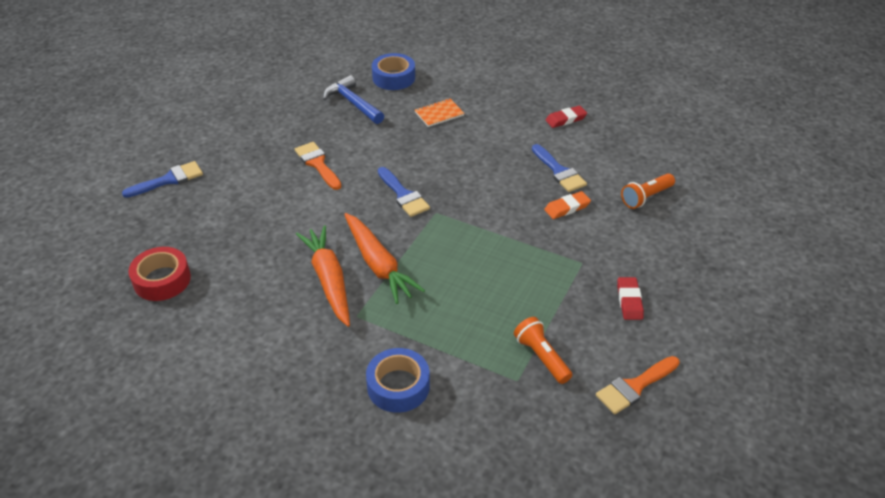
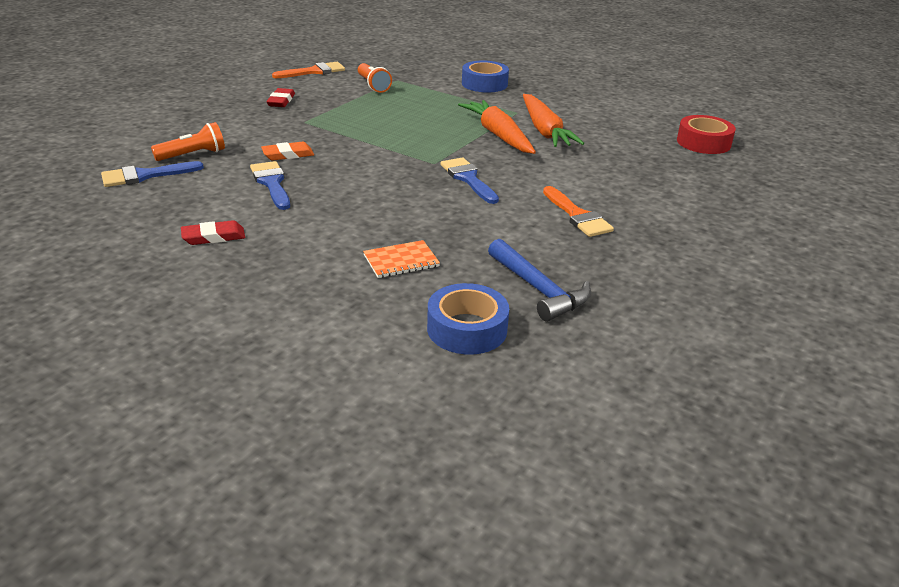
camera: 175 degrees left, 10 degrees down
(169, 180) = (763, 216): blue brush -> blue brush (145, 176)

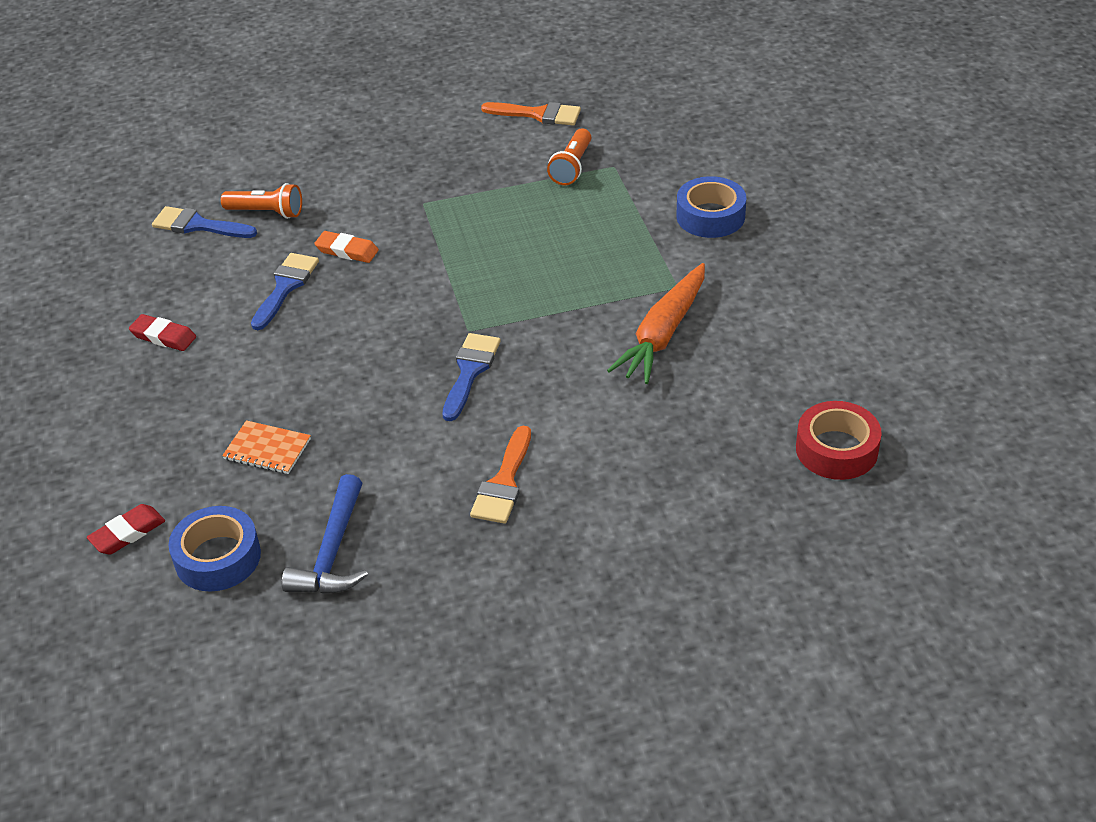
camera: 45 degrees right, 10 degrees up
(281, 101) = (441, 157): red eraser -> red eraser (127, 533)
(498, 135) = (597, 317): orange carrot -> none

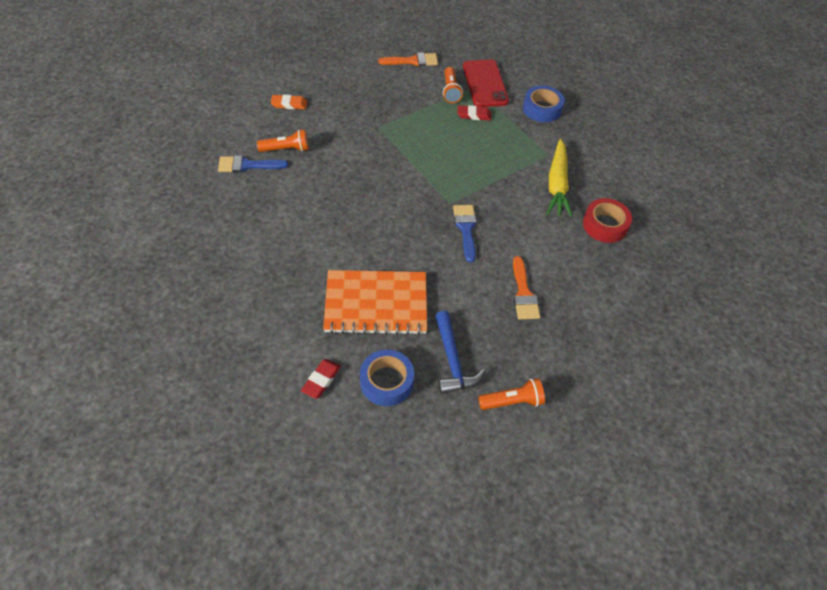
camera: 25 degrees left, 10 degrees up
(163, 336) = (268, 244): red eraser -> red eraser (474, 115)
(267, 449) = (376, 304): orange notebook -> orange notebook, size x2.22
(285, 287) = (326, 196): blue brush -> none
(347, 251) = (350, 166): orange eraser -> orange eraser (289, 104)
(388, 630) = (512, 401): none -> orange flashlight
(636, 164) = (485, 84): none -> red phone
(663, 334) = (557, 184): orange carrot -> yellow carrot
(836, 449) = (681, 234): red tape -> red tape (605, 225)

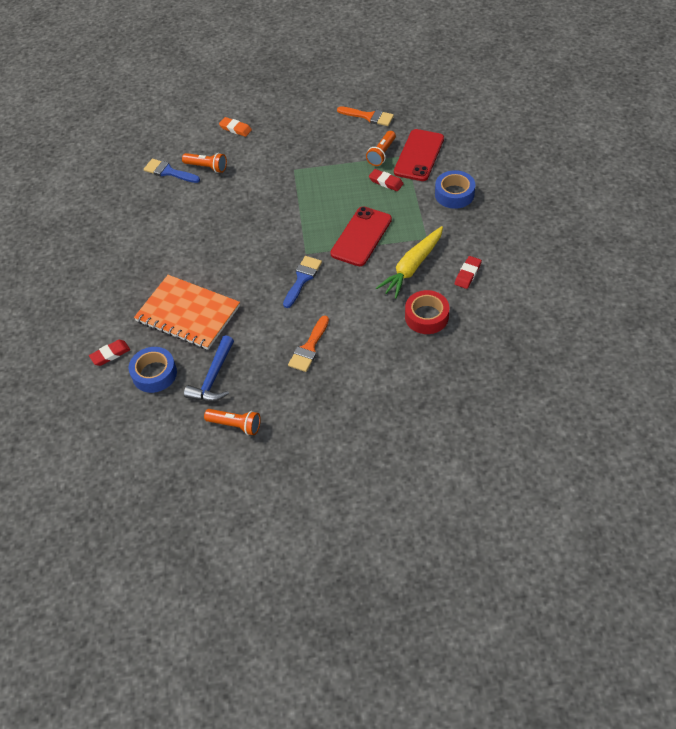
camera: 35 degrees right, 0 degrees up
(490, 171) = (361, 236): none -> red phone
(608, 175) = (467, 274): none -> red eraser

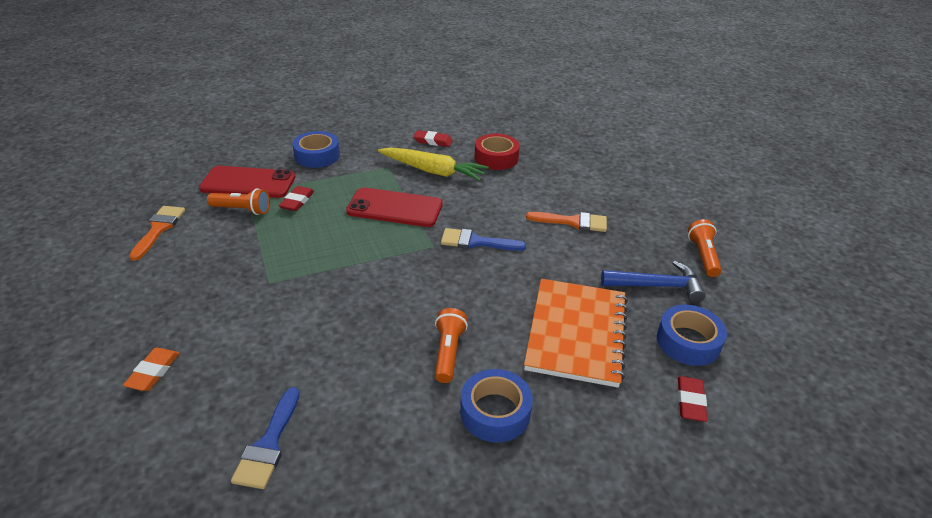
camera: 110 degrees left, 15 degrees down
(110, 354) = (690, 401): red eraser -> red eraser turned 60 degrees clockwise
(146, 260) = (495, 412): none -> blue tape
(207, 167) = (258, 388): orange flashlight -> orange flashlight (448, 352)

